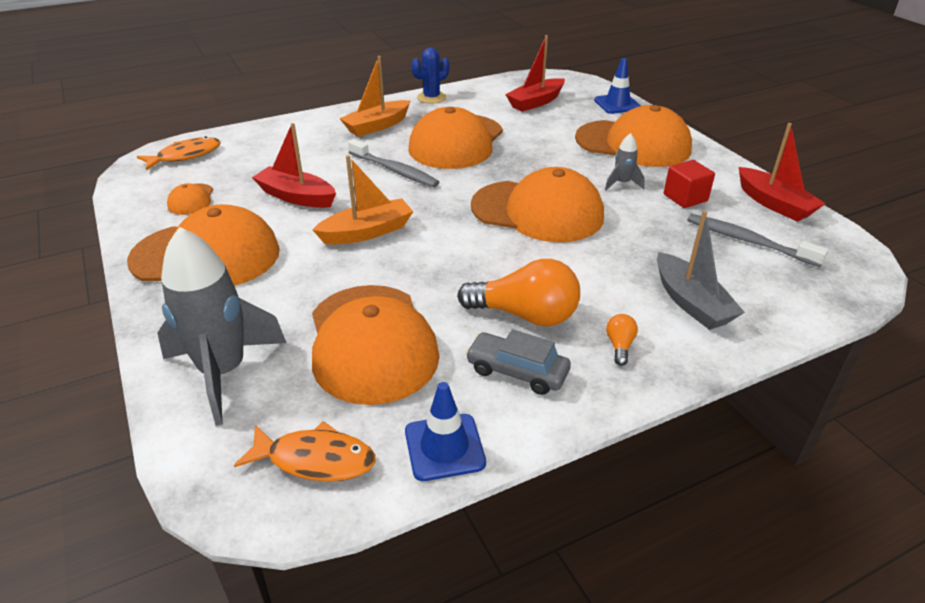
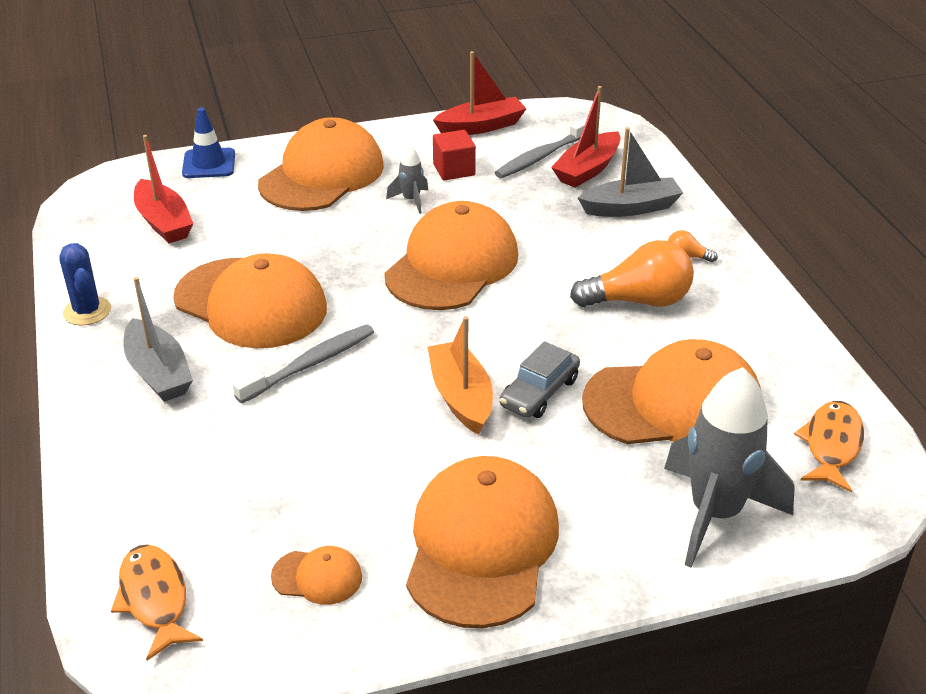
camera: 80 degrees left, 0 degrees up
(296, 197) = (350, 460): red boat -> red boat (587, 170)
(377, 126) = (158, 373): orange boat -> grey boat
(444, 447) = (812, 368): blue traffic cone -> none
(517, 371) = (718, 317): grey car -> grey car (539, 392)
(525, 315) = (638, 301): orange light bulb -> orange light bulb turned 60 degrees clockwise

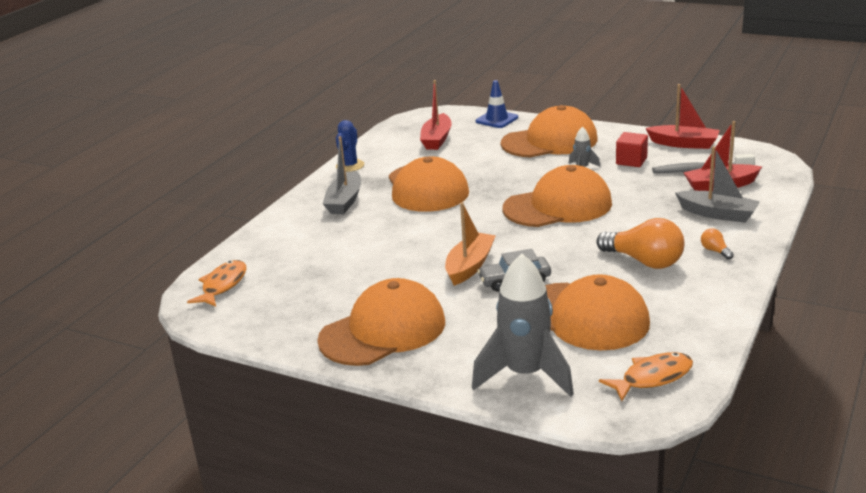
camera: 45 degrees right, 10 degrees down
(310, 364) = (416, 223): grey toothbrush -> none
(317, 577) = (295, 308): orange cap -> none

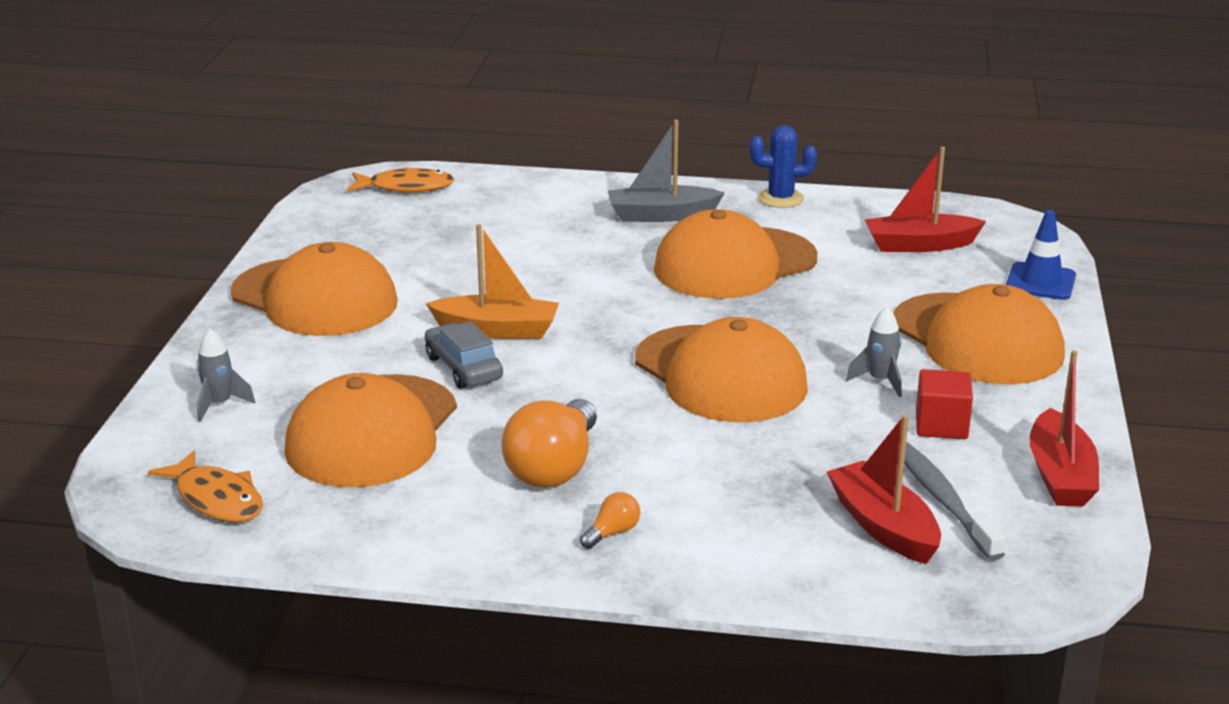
camera: 70 degrees right, 0 degrees up
(525, 375) = (219, 404): grey rocket -> grey rocket, size x0.45
(718, 214) = (758, 529): grey boat -> none

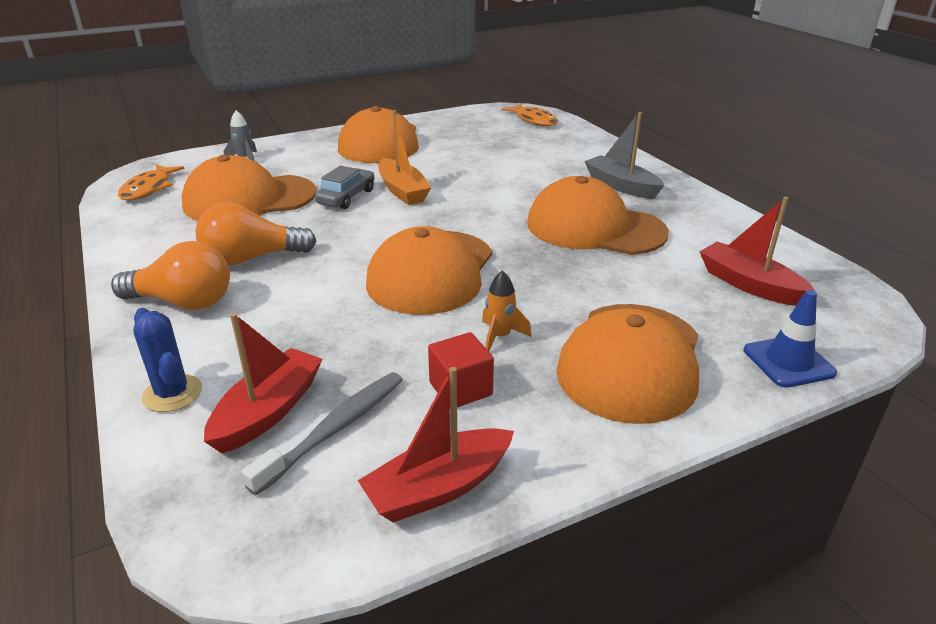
camera: 55 degrees right, 5 degrees up
(612, 533) = (183, 302): orange light bulb -> orange light bulb, size x2.26
(781, 199) = (718, 212): blue cactus -> blue cactus (172, 393)
(880, 381) = (500, 337): grey rocket -> orange rocket

